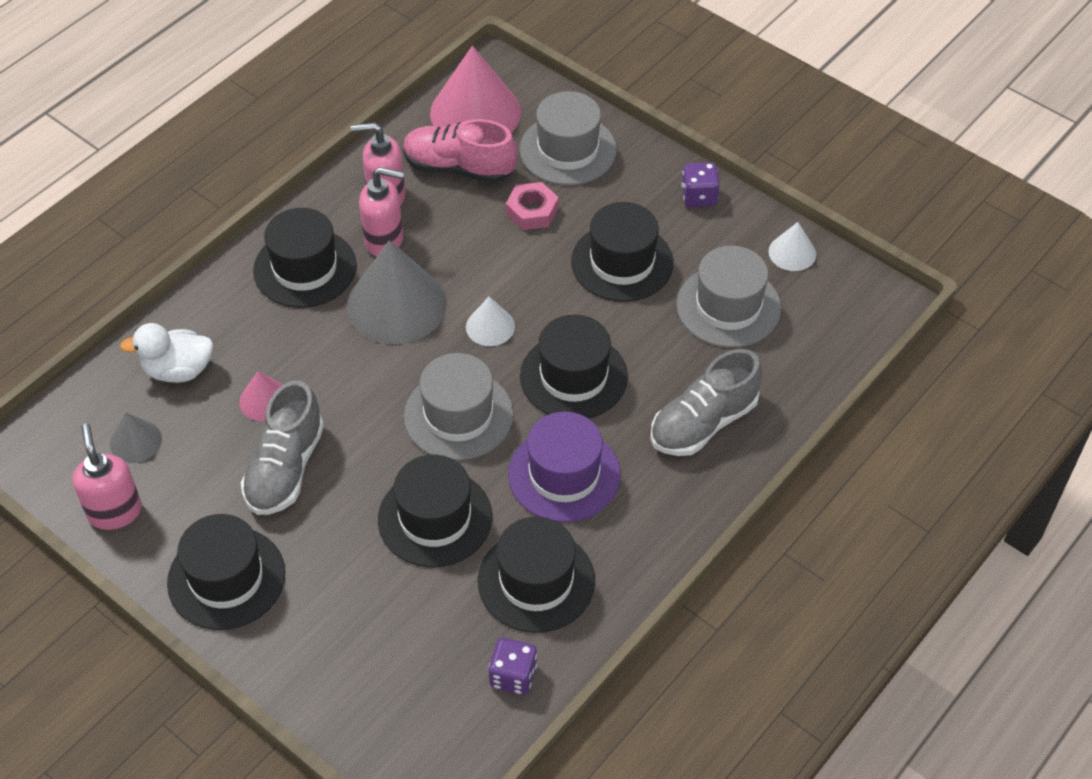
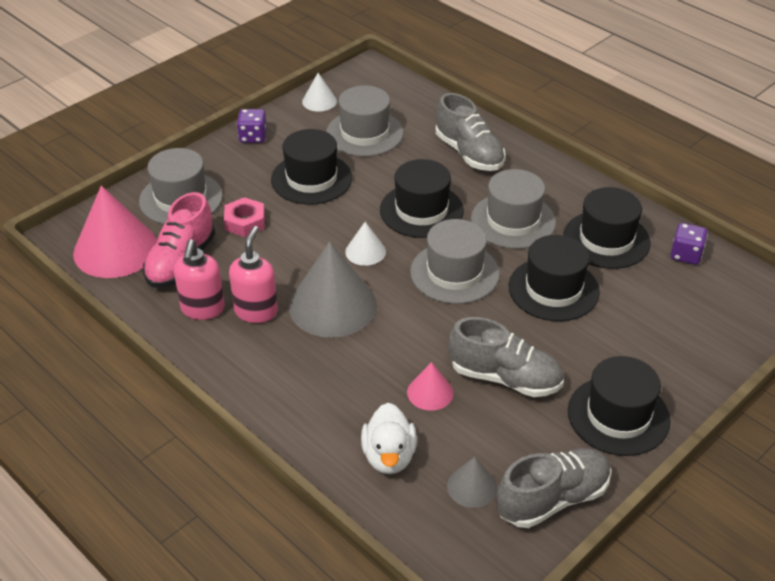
camera: 85 degrees left, 10 degrees down
(115, 511) = (552, 499): pink soap dispenser -> grey shoe
(305, 268) = (278, 365): black hat -> none
(564, 474) = (513, 221): purple hat -> grey hat

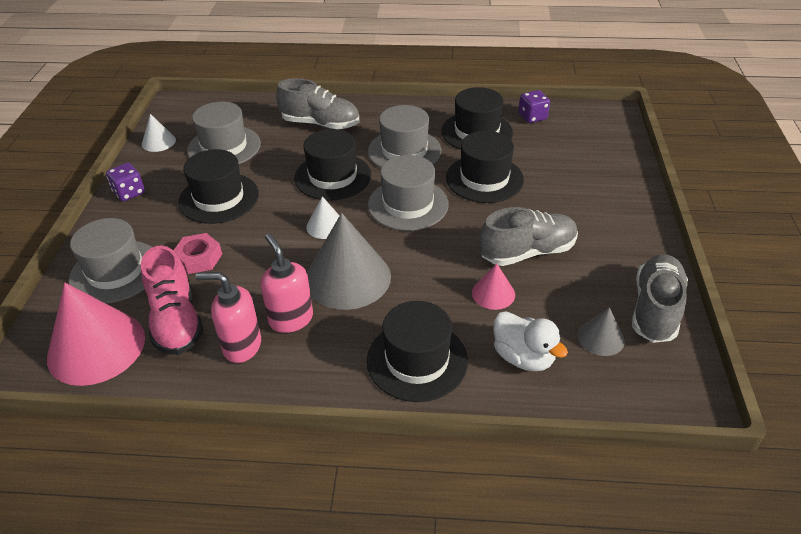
camera: 40 degrees left, 0 degrees up
(202, 309) = (241, 346): pink soap dispenser -> pink soap dispenser turned 135 degrees clockwise
(618, 416) = (621, 232): black hat -> black hat (417, 360)

